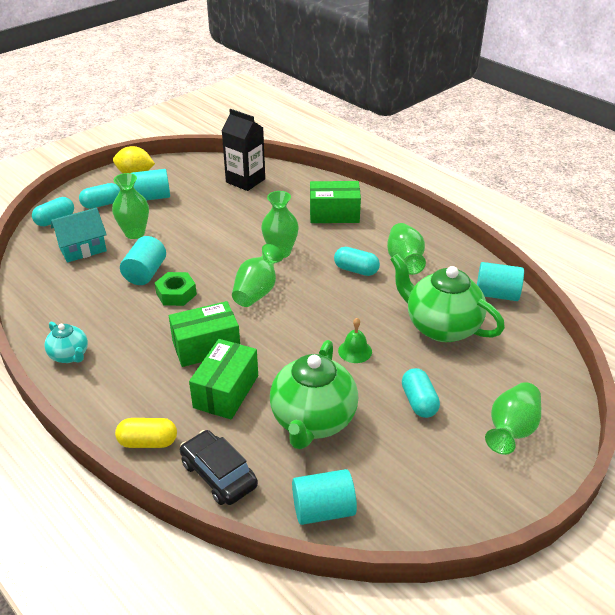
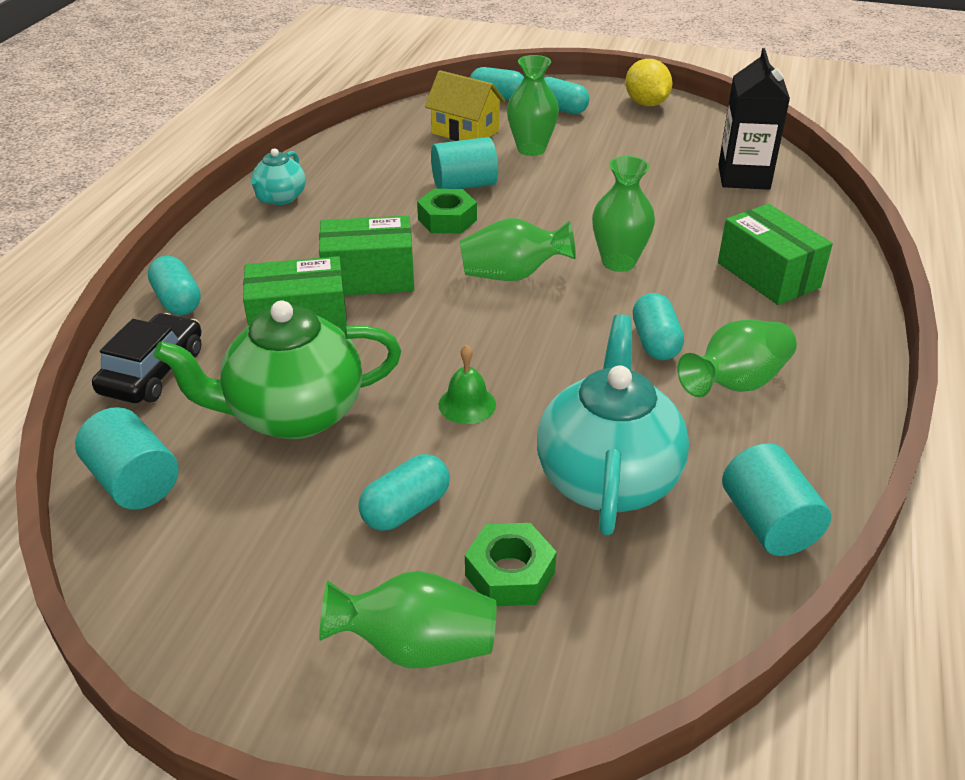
camera: 60 degrees right, 0 degrees up
(82, 249) = (465, 132): turquoise house -> yellow house
(148, 442) = (177, 301): yellow capsule -> turquoise capsule
(152, 197) = (615, 131): turquoise cylinder -> none
(206, 347) = (369, 278): green box -> green box turned 45 degrees counterclockwise
(440, 327) = (607, 478): green teapot -> turquoise teapot
(483, 382) = (510, 574): none -> green nut

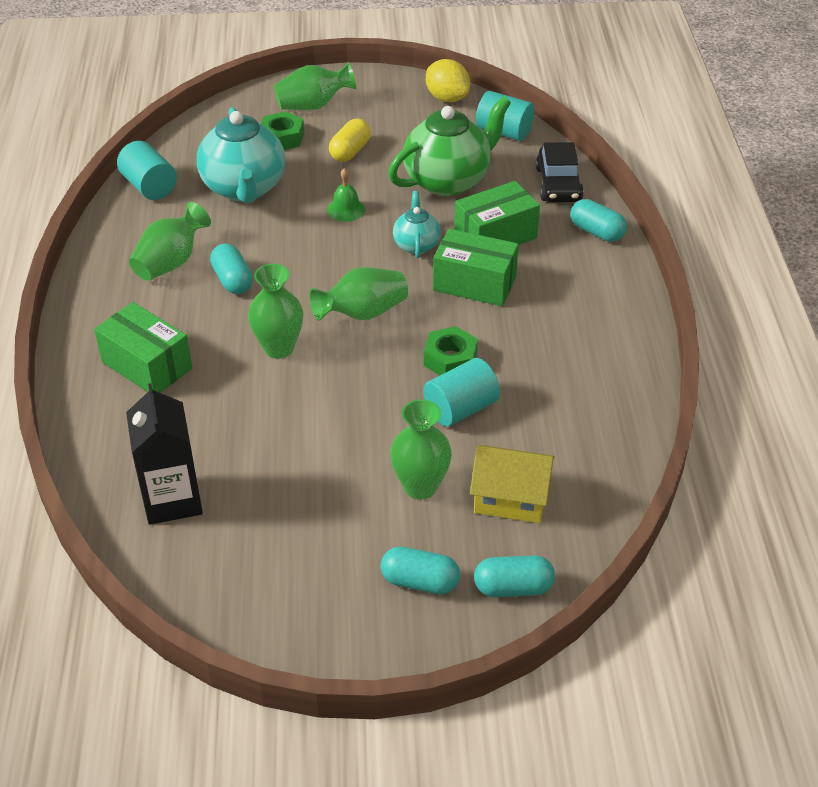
camera: 160 degrees right, 5 degrees up
(280, 198) = (618, 346): turquoise teapot -> turquoise teapot (416, 245)
(369, 278) = (474, 283): green box -> green box turned 45 degrees clockwise
(406, 509) = (350, 151): turquoise capsule -> yellow capsule
(646, 104) = (312, 629): yellow lemon -> yellow lemon (447, 98)

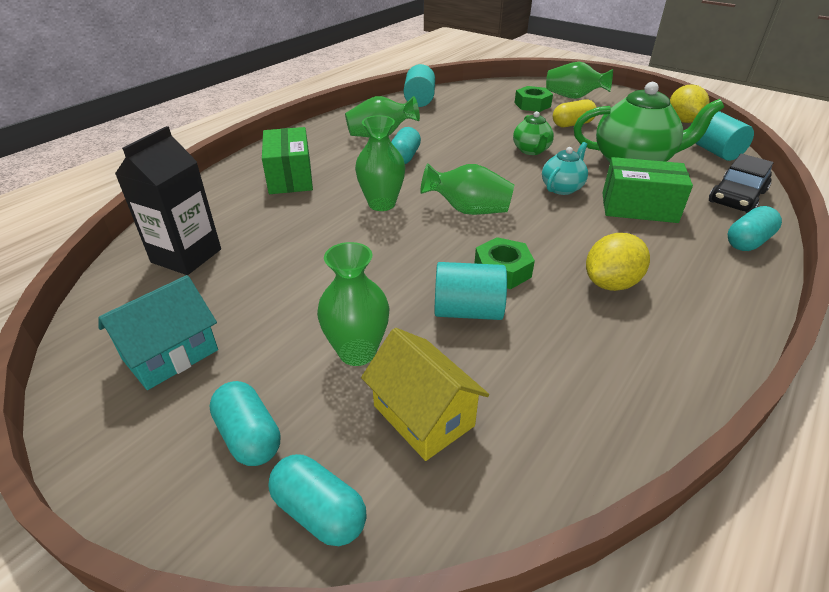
camera: 40 degrees right, 5 degrees down
(244, 189) = (475, 119): turquoise teapot -> none
(288, 575) = (170, 354): none -> turquoise house
(346, 209) = (531, 150): green bell -> green teapot
(474, 283) = (584, 230): green box -> none
(535, 326) = (611, 283): none -> yellow lemon
(596, 232) = (748, 241): turquoise capsule -> turquoise capsule turned 60 degrees clockwise

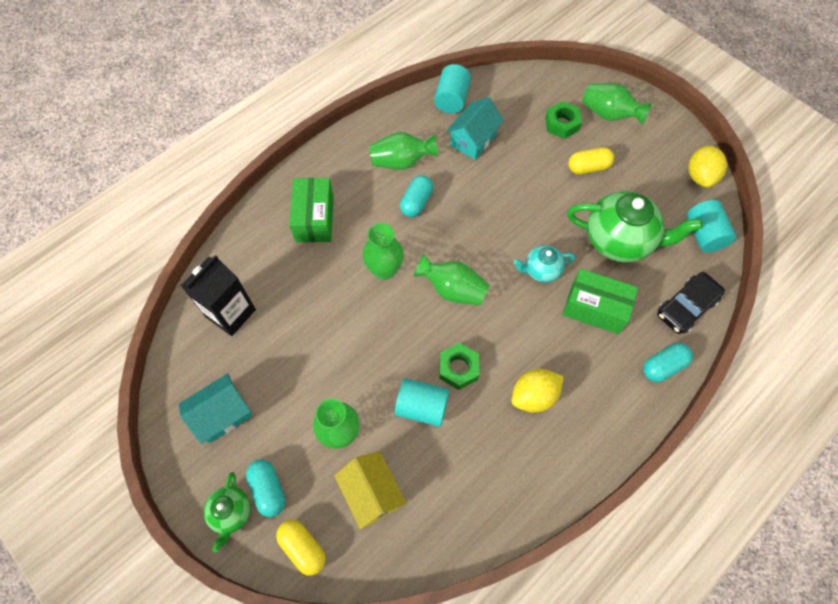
camera: 10 degrees right, 25 degrees up
(319, 512) = (303, 548): turquoise capsule -> yellow capsule
(450, 118) = (473, 140): none -> turquoise house
(531, 150) = (533, 208): green teapot -> green teapot (231, 513)
(562, 188) = (541, 270): turquoise teapot -> turquoise teapot turned 150 degrees counterclockwise

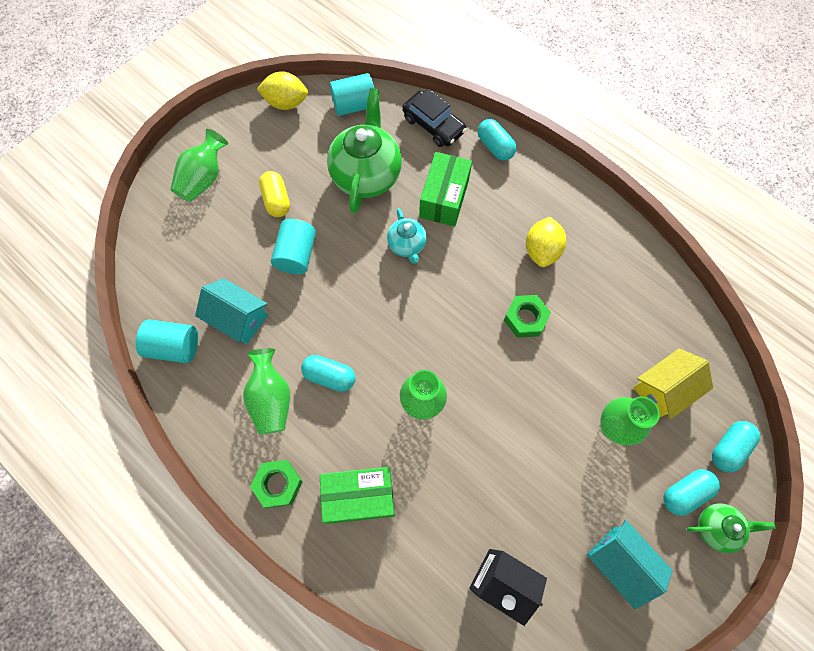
camera: 95 degrees left, 5 degrees up
(303, 548) = (728, 448): yellow capsule -> turquoise capsule
(422, 407) = (571, 350): turquoise cylinder -> turquoise cylinder (297, 255)
(452, 290) = (438, 329): green vase -> none
(534, 396) = (541, 250): yellow lemon -> yellow lemon turned 45 degrees clockwise
(562, 124) = (216, 225): green nut -> green nut (278, 484)

